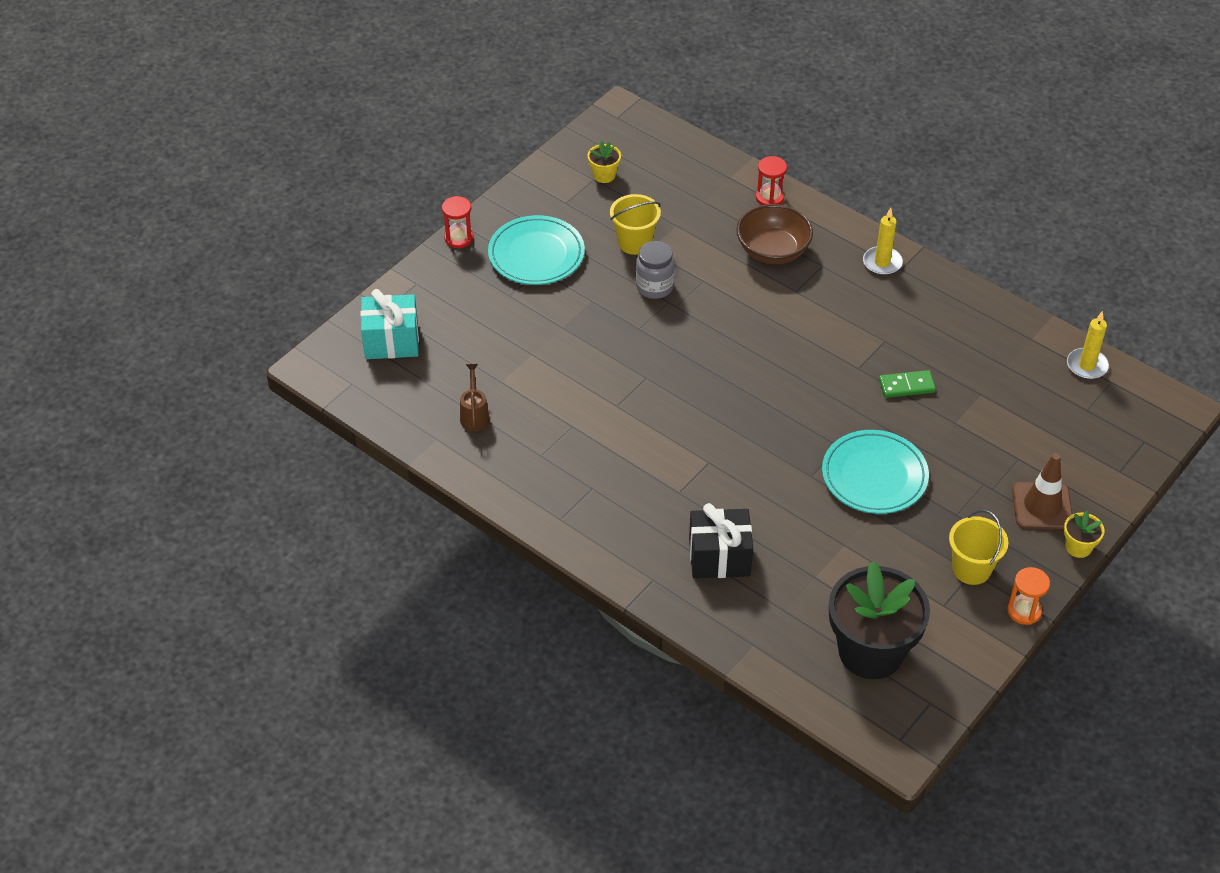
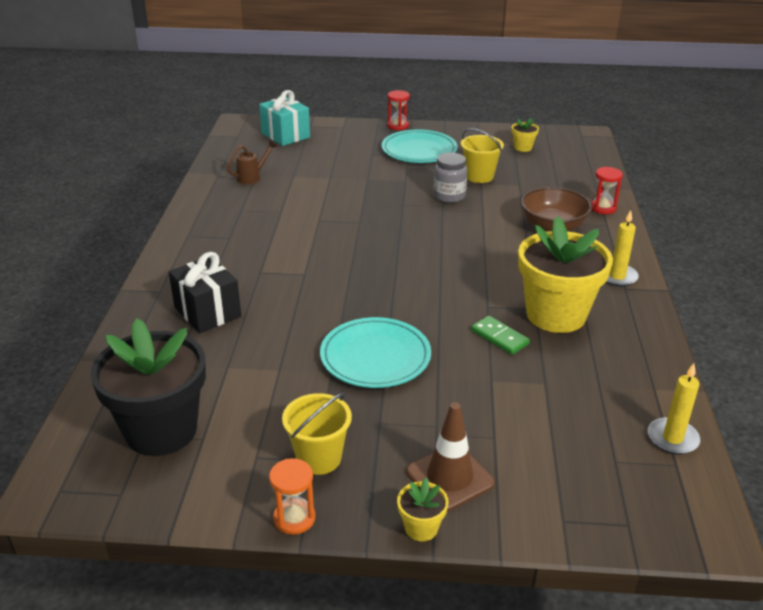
camera: 55 degrees right, 15 degrees down
(904, 334) = (556, 315): none -> yellow flower pot

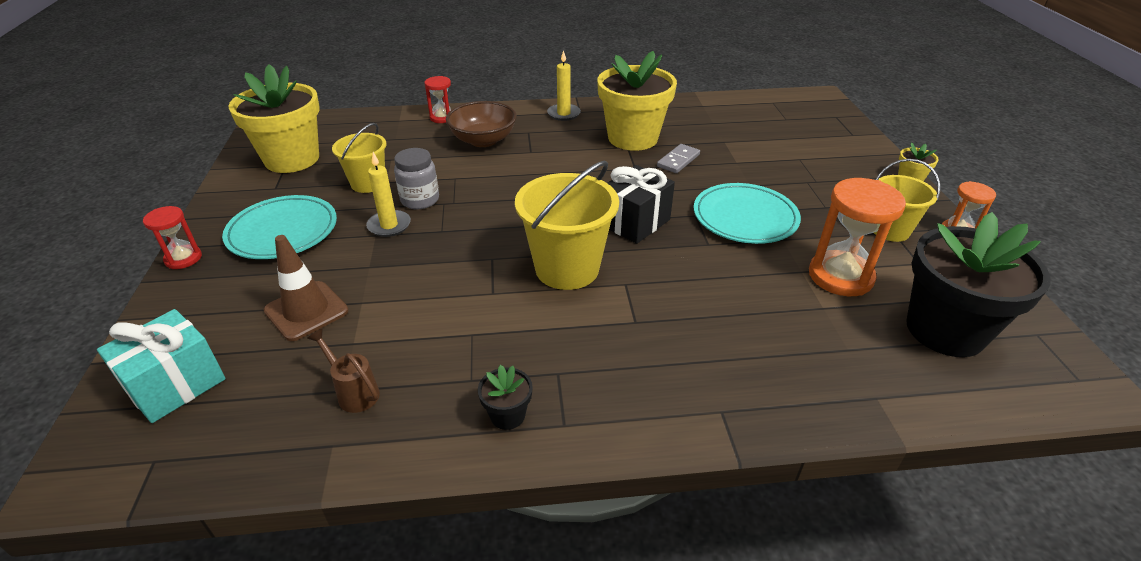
camera: 100 degrees left, 5 degrees up
(206, 219) = (507, 415): none -> black flower pot
(207, 312) = (741, 348): black gift -> black gift (635, 222)
(261, 391) = (840, 276): none -> orange hourglass
(334, 251) = (567, 269): none -> yellow bucket
(449, 477) = (855, 173): brown traffic cone -> brown traffic cone (306, 311)
(499, 337) = (678, 161): green domino -> grey domino
(523, 148) = (292, 159): yellow flower pot -> yellow flower pot, size x2.39
(672, 438) = (749, 102): yellow candle -> yellow candle (389, 225)

